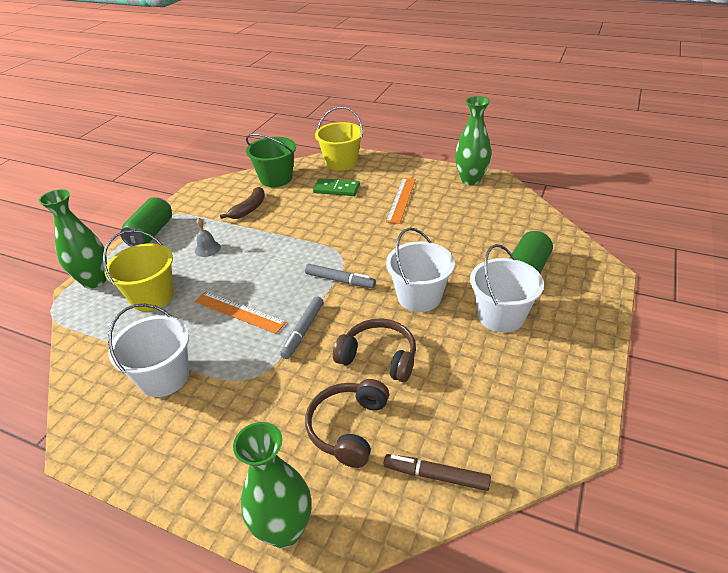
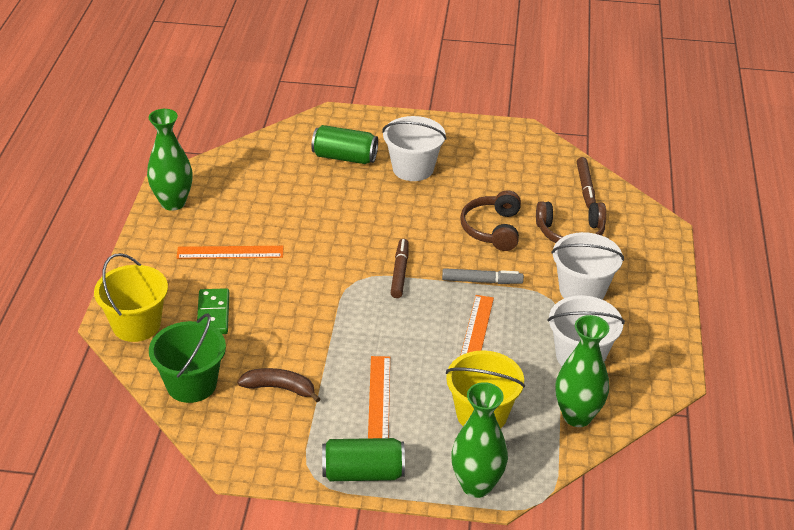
camera: 110 degrees left, 0 degrees up
(207, 249) = (379, 399): grey bell -> orange ruler
(284, 529) = (663, 245): green vase -> green vase (577, 416)
(340, 280) = (400, 272): grey marker -> brown marker
(419, 297) = (405, 216): white bucket -> white bucket (582, 290)

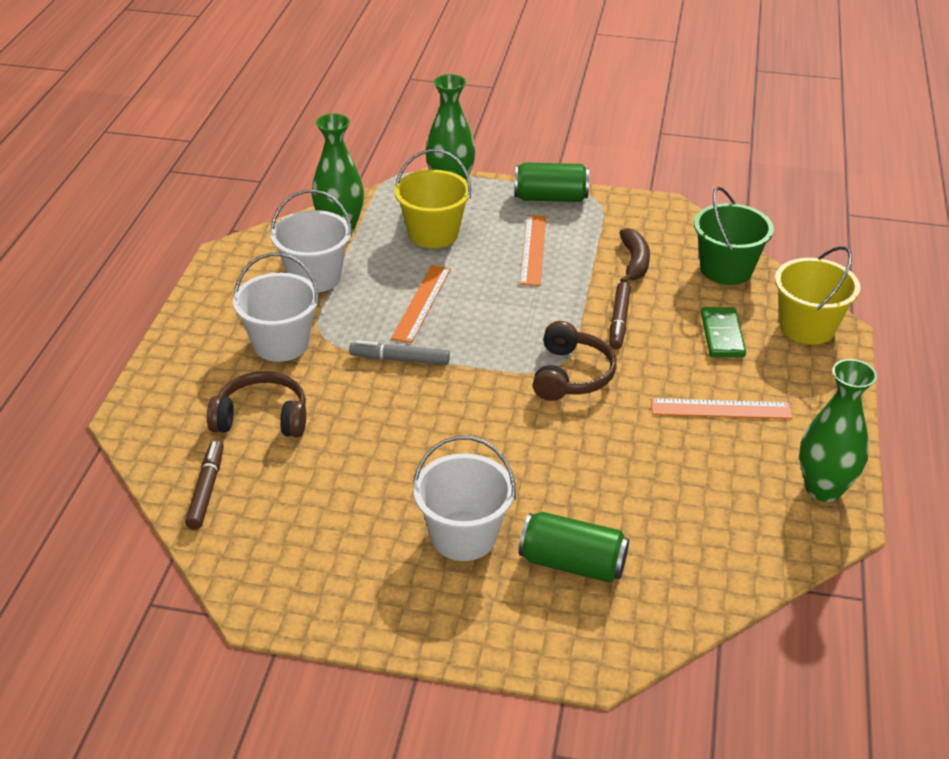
camera: 175 degrees left, 0 degrees up
(280, 388) = (634, 262): brown banana -> brown banana turned 105 degrees counterclockwise
(400, 272) = (500, 374): brown marker -> brown marker (619, 321)
(492, 229) = (366, 427): brown headphones -> brown headphones (571, 375)

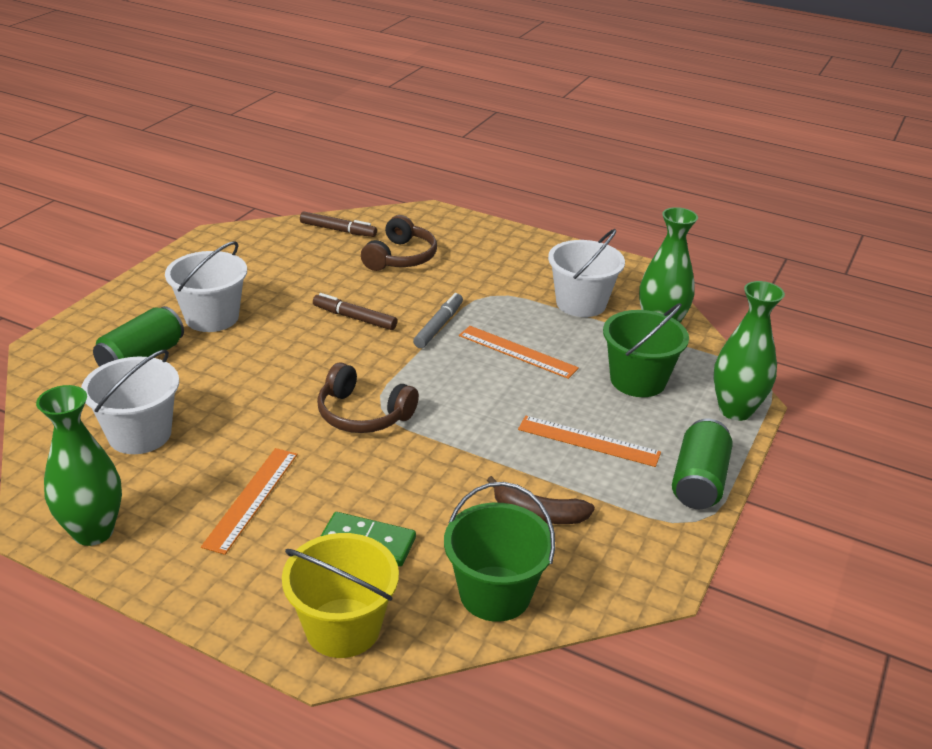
camera: 105 degrees right, 5 degrees down
(281, 343) = (489, 276): white bucket -> white bucket (139, 434)
(433, 234) = (637, 380): yellow bucket -> green bucket
(619, 321) = (431, 469): brown marker -> brown marker (354, 318)

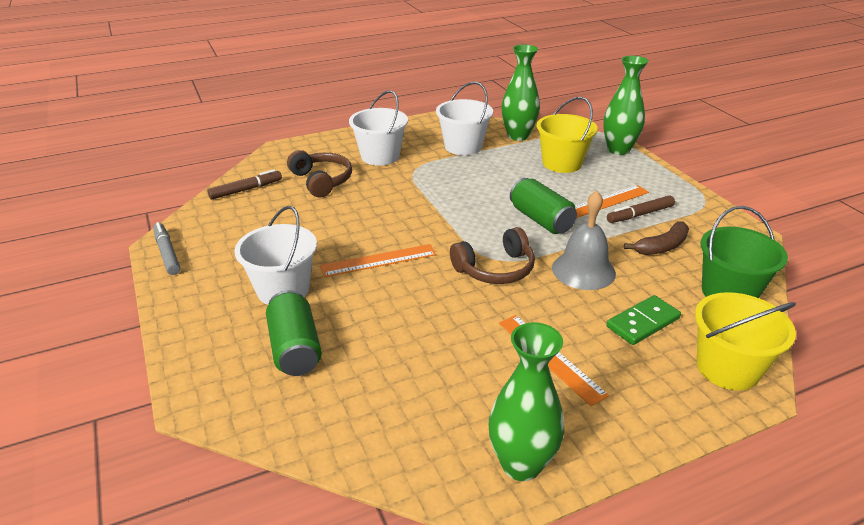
camera: 50 degrees left, 0 degrees up
(139, 434) = (407, 388): white bucket -> white bucket (380, 156)
(354, 318) = (372, 227): brown marker -> brown marker (640, 214)
(423, 471) = (583, 270): none -> grey bell
(438, 326) = (426, 200): grey marker -> grey marker (167, 253)
(517, 352) = (489, 186): orange ruler -> orange ruler (378, 260)
(637, 380) = (562, 163): green bucket -> yellow bucket
(698, 481) = (672, 186): green can -> green can (541, 220)

